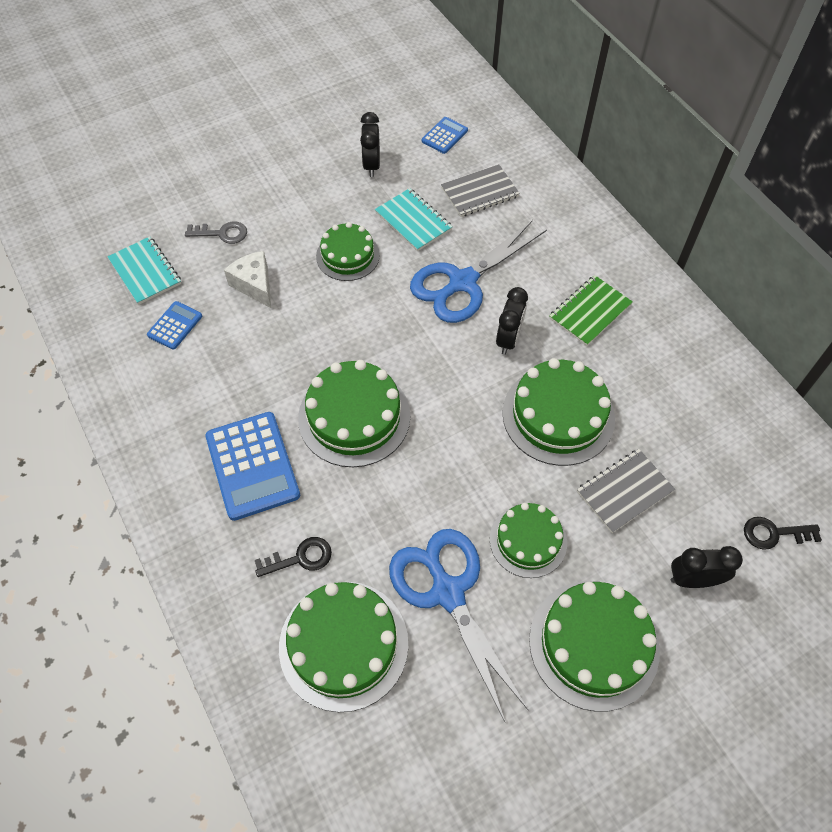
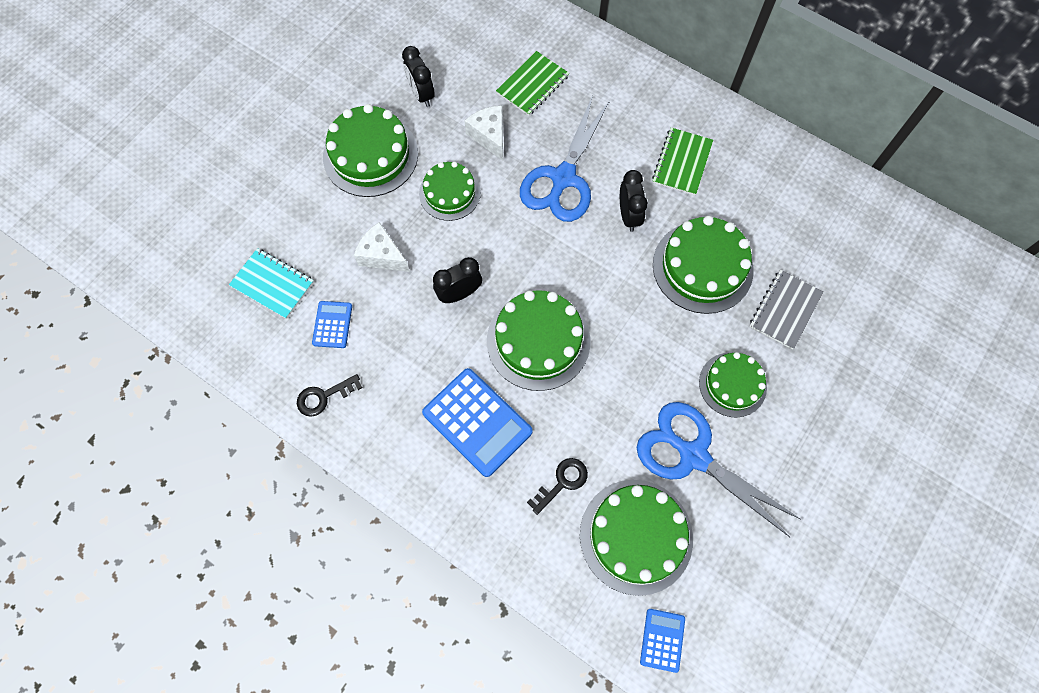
camera: 25 degrees left, 10 degrees up
(222, 233) = (322, 217): grey key -> none
(413, 221) = (489, 136): turquoise notebook -> white cheese
(444, 136) = (471, 39): blue calculator -> blue calculator (662, 640)
(479, 192) = (532, 85): grey notebook -> green notebook
(593, 644) = (822, 445): green cake -> green cake (370, 155)
(693, 579) = (868, 359): black clock -> black clock (459, 294)
(774, 533) = (909, 295): black key -> black key (324, 397)

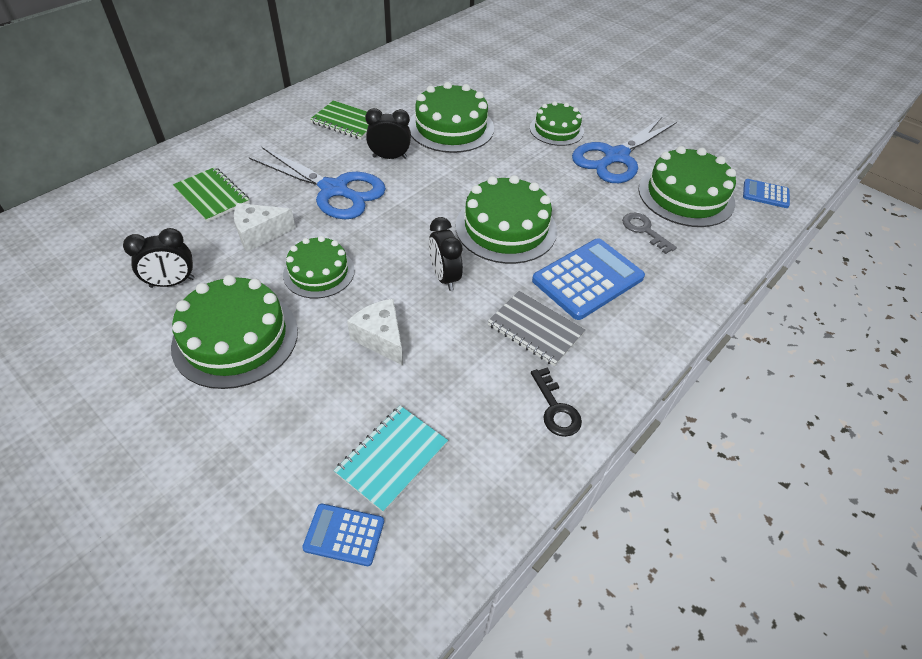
camera: 85 degrees left, 20 degrees down
(332, 324) = (462, 393): blue calculator -> blue calculator (344, 534)
(382, 255) = (381, 338): white cheese -> white cheese turned 105 degrees clockwise
(562, 482) = (644, 230): black key -> grey key
(785, 310) = (497, 97): grey notebook -> grey notebook (535, 329)

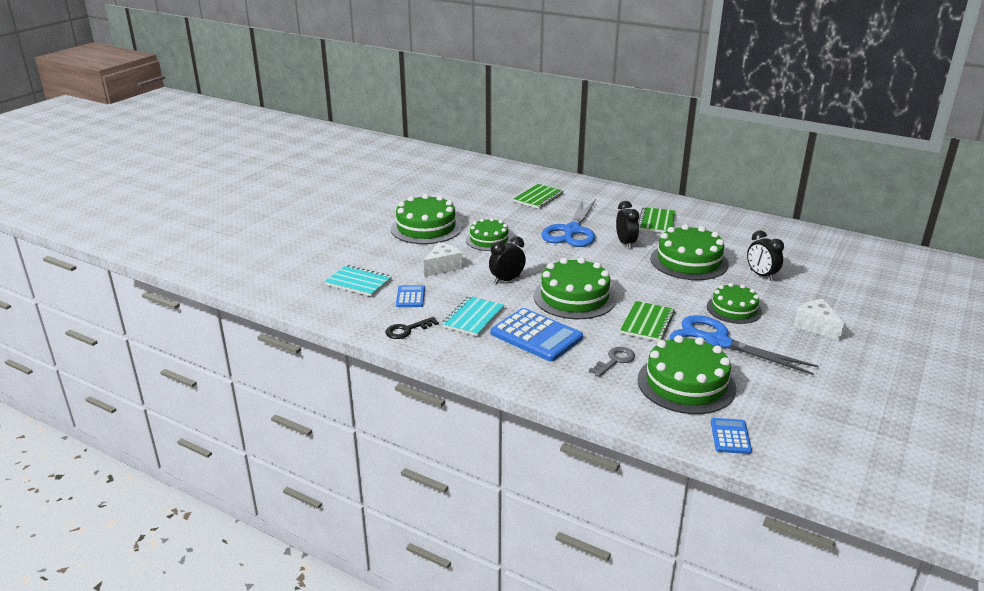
camera: 80 degrees right, 20 degrees down
(172, 283) = (459, 204): black clock -> black clock (761, 275)
(260, 234) = (512, 217): white cheese -> white cheese (815, 326)
(344, 534) = (312, 277): blue calculator -> blue calculator (410, 297)
(535, 329) = (473, 318): grey notebook -> turquoise notebook
(572, 189) = (647, 323): none -> green notebook

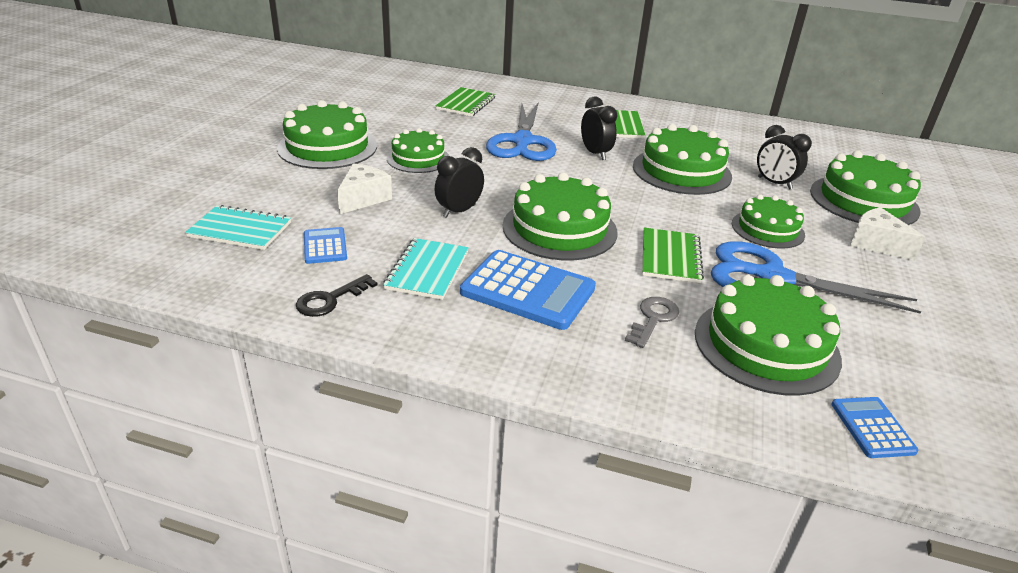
camera: 15 degrees left, 5 degrees up
(829, 294) = (863, 201): none -> green cake

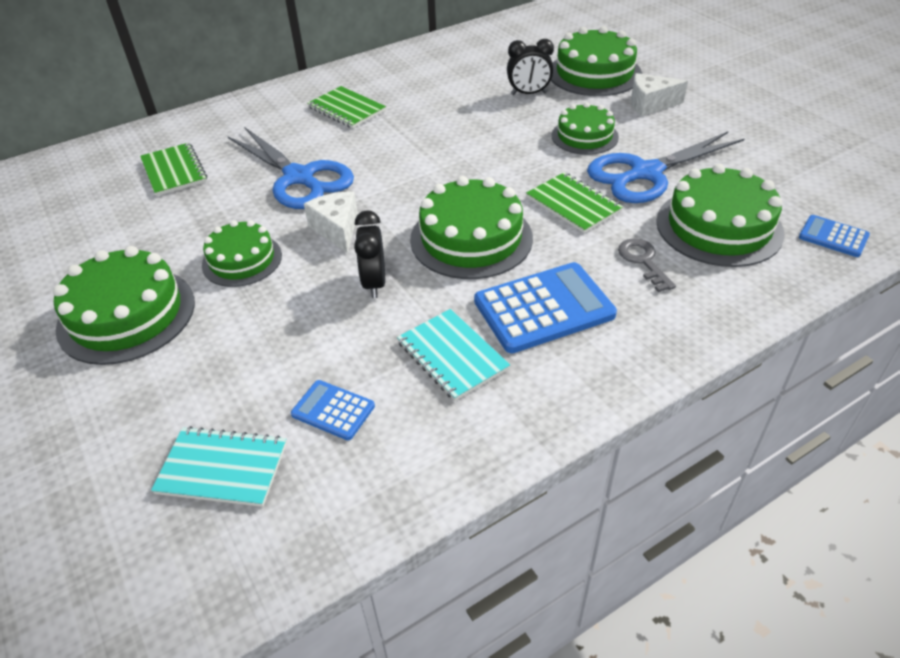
camera: 45 degrees left, 10 degrees up
(240, 230) = (222, 468): turquoise notebook -> turquoise notebook turned 45 degrees clockwise
(330, 299) = (434, 449): black key -> none
(363, 198) = (273, 338): white cheese -> white cheese (337, 229)
(595, 153) = (375, 149): black clock -> none
(681, 171) = (459, 124): green cake -> none

